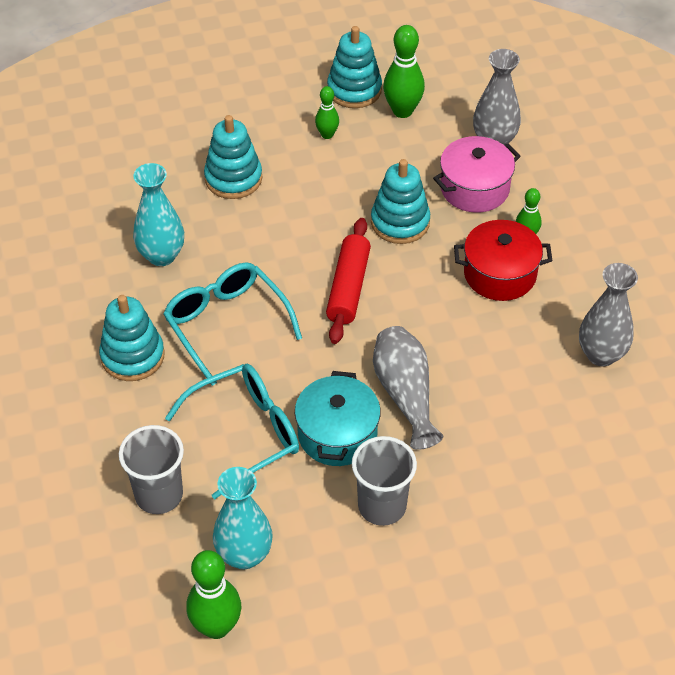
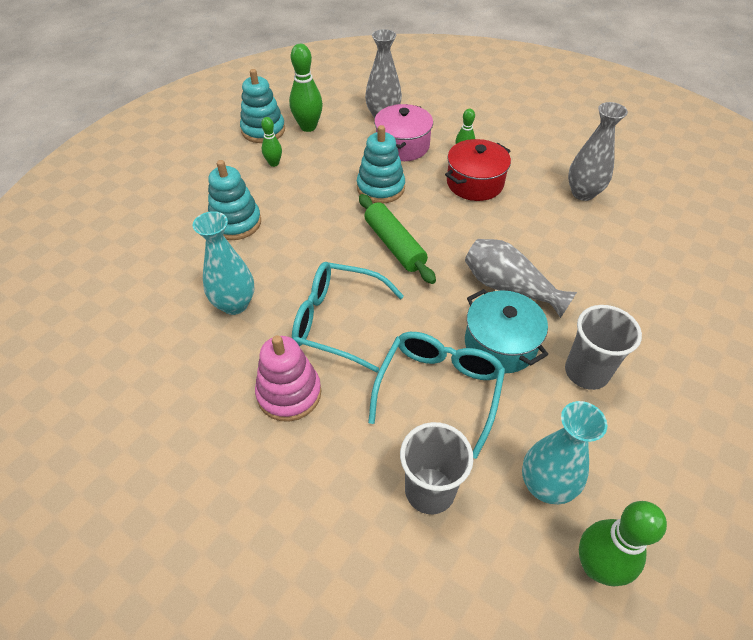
camera: 40 degrees left, 0 degrees up
(132, 356) = (289, 393): turquoise stacking toy -> pink stacking toy
(348, 288) = (394, 245): red rolling pin -> green rolling pin

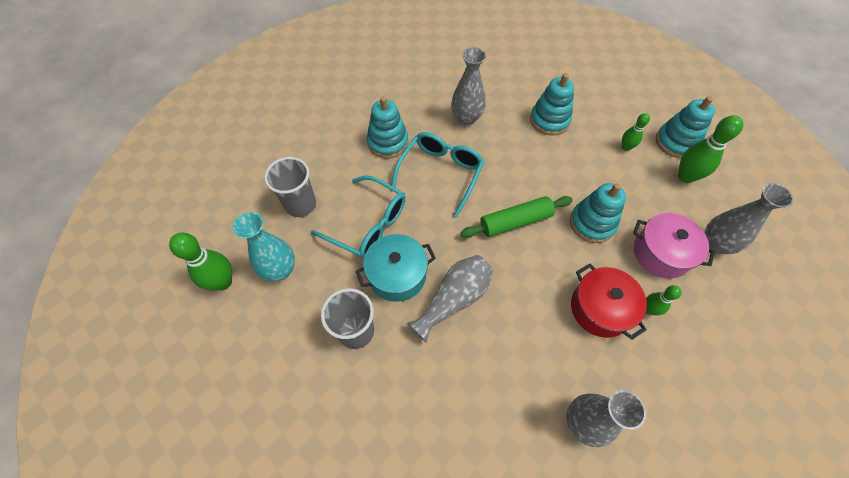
camera: 100 degrees right, 10 degrees up
(234, 304) = (466, 118): turquoise vase -> grey vase
(289, 393) = (388, 142): pink stacking toy -> turquoise stacking toy

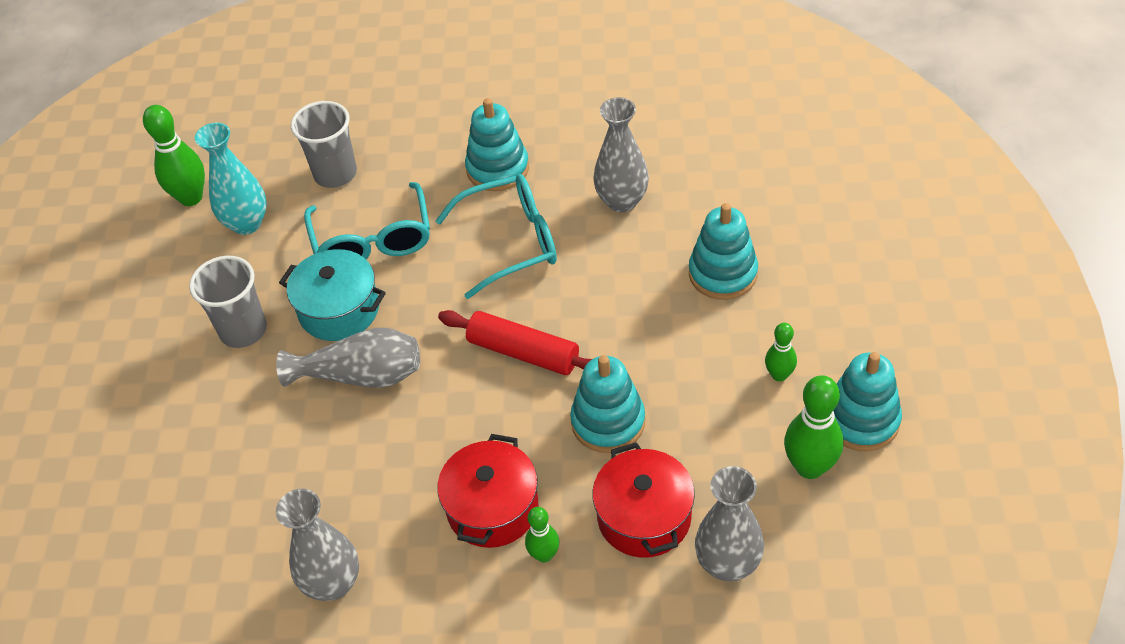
camera: 50 degrees right, 10 degrees down
(515, 222) = (523, 352): green rolling pin -> red rolling pin
(661, 253) = (644, 517): pink pot -> red pot

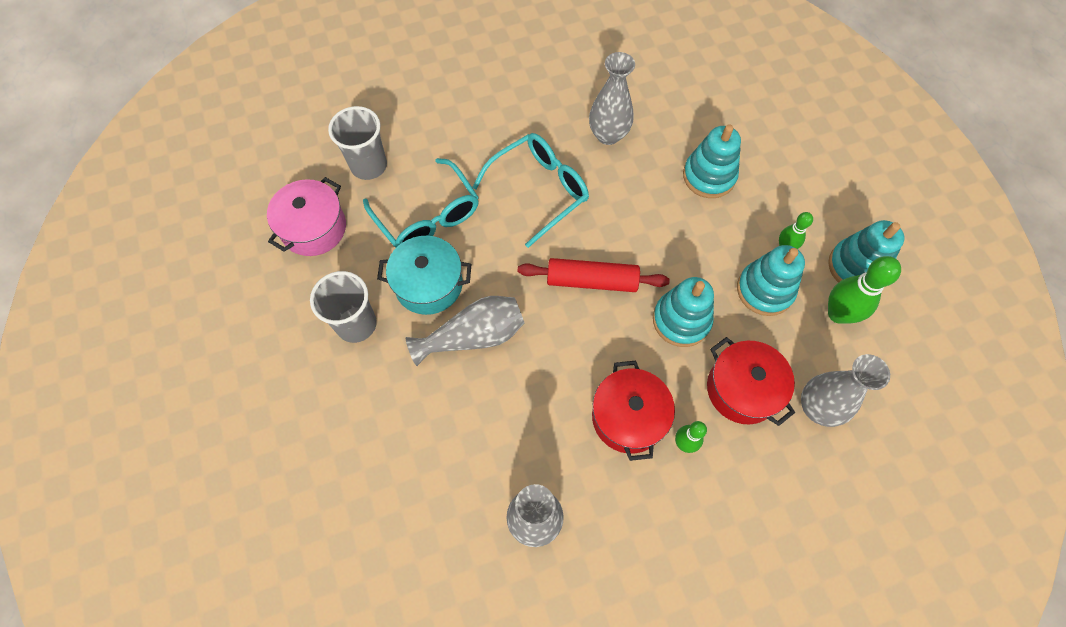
camera: 25 degrees left, 15 degrees up
(191, 198) = (253, 217): green bowling pin -> none
(247, 223) = (314, 228): turquoise vase -> pink pot
(497, 169) = (500, 130): turquoise stacking toy -> turquoise stacking toy (765, 290)

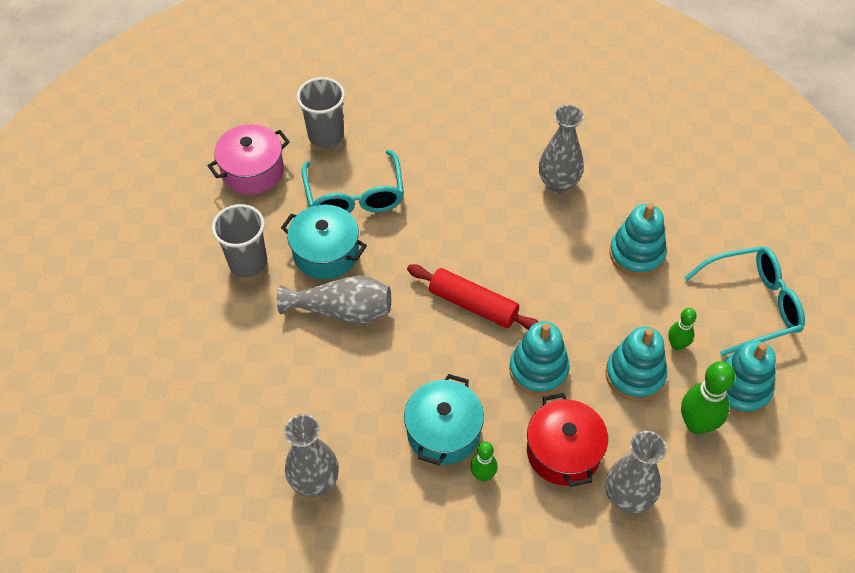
camera: 25 degrees right, 10 degrees down
(539, 190) = (466, 209): turquoise glasses -> turquoise glasses (751, 305)
(628, 417) = (443, 432): red pot -> turquoise pot

